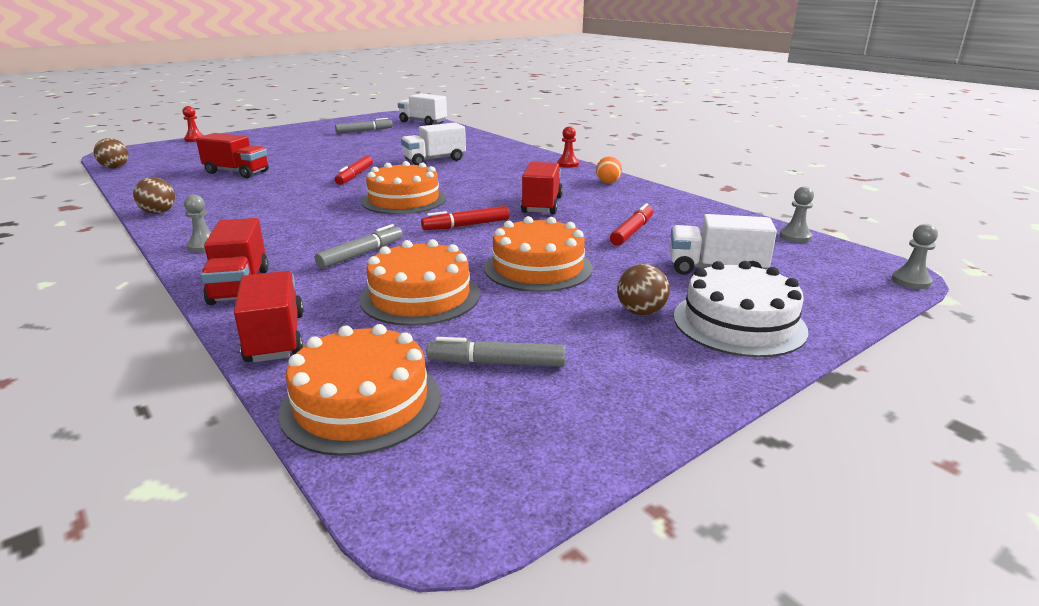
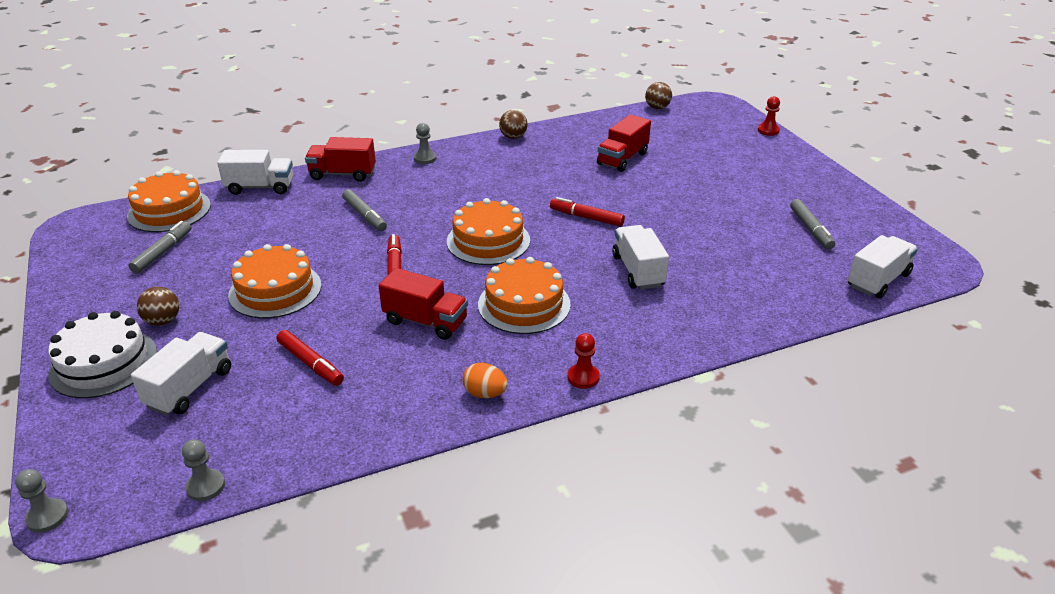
camera: 105 degrees right, 10 degrees up
(275, 338) = (260, 187): red truck -> white truck
(420, 296) = (271, 234): orange cake -> orange cake (524, 304)

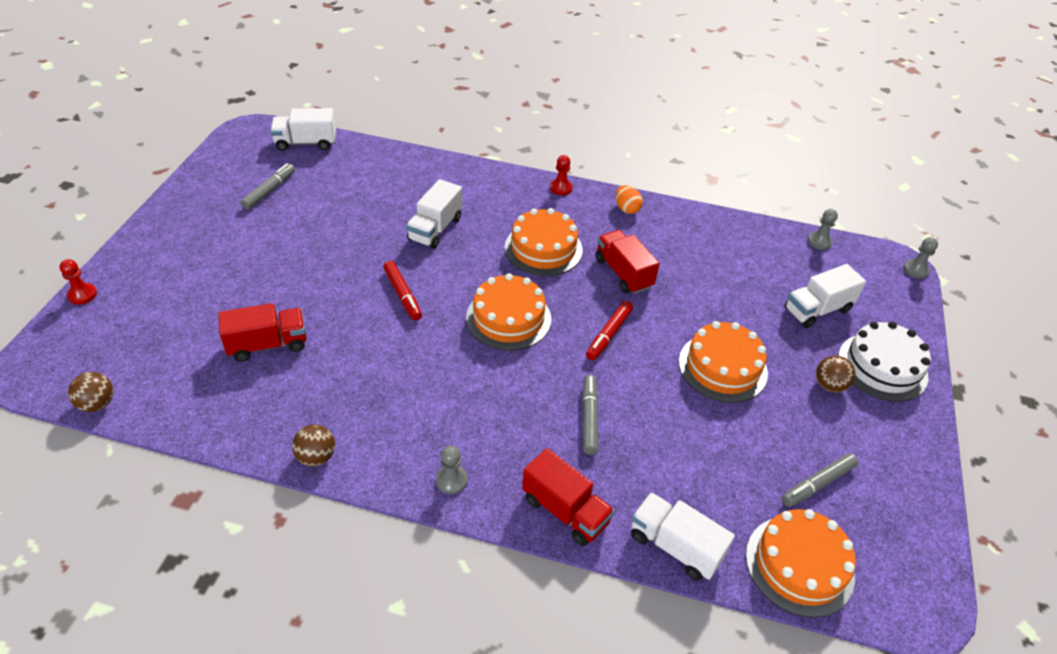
camera: 145 degrees left, 10 degrees up
(310, 363) = (725, 284): red marker -> none

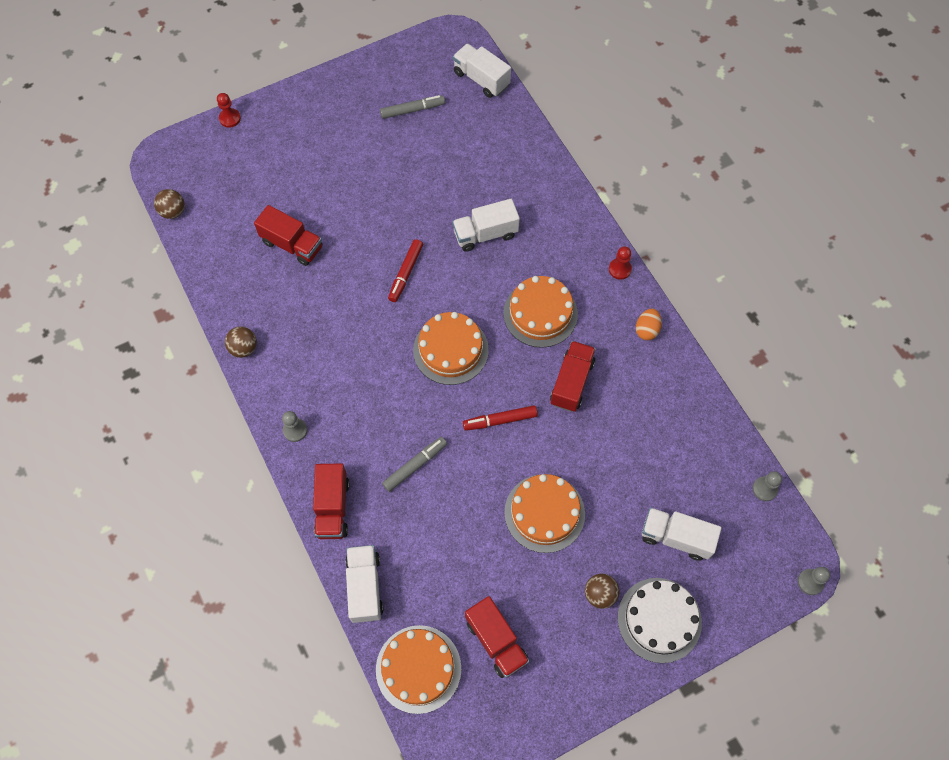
camera: 50 degrees right, 20 degrees up
(817, 484) = (496, 641): grey marker -> red truck

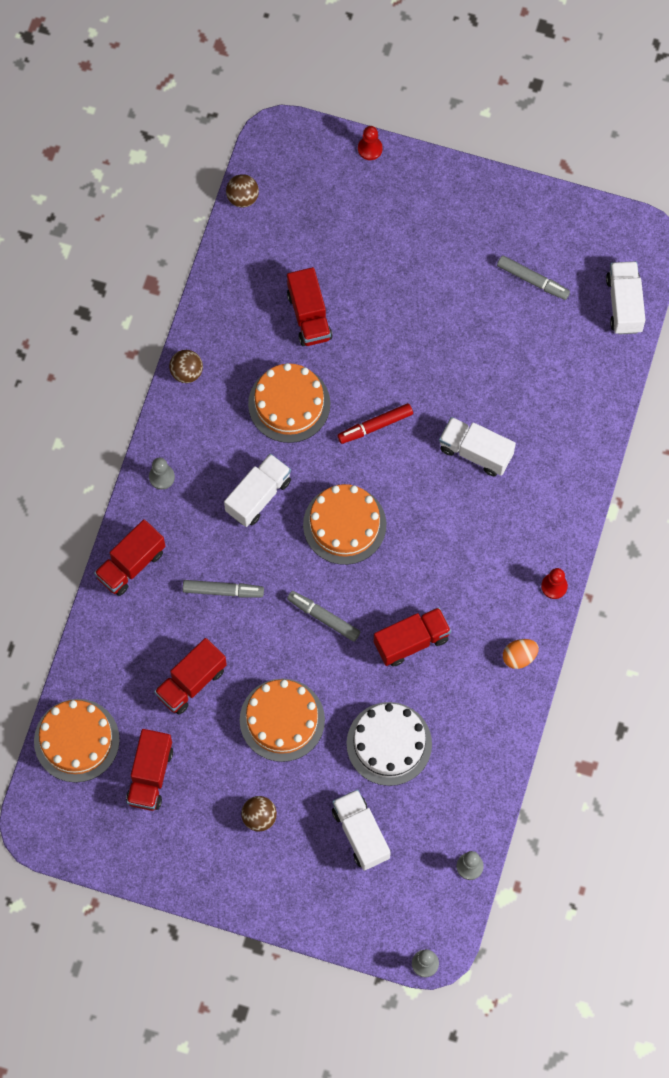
camera: 45 degrees right, 5 degrees up
(365, 587) = (96, 646): white truck -> white truck (258, 496)
(457, 547) = (191, 682): none -> red truck
(500, 420) = (323, 617): red marker -> grey marker
(540, 313) = (447, 562): orange cake -> orange cake (289, 404)
(659, 620) = (282, 877): white cake -> white cake (389, 743)

